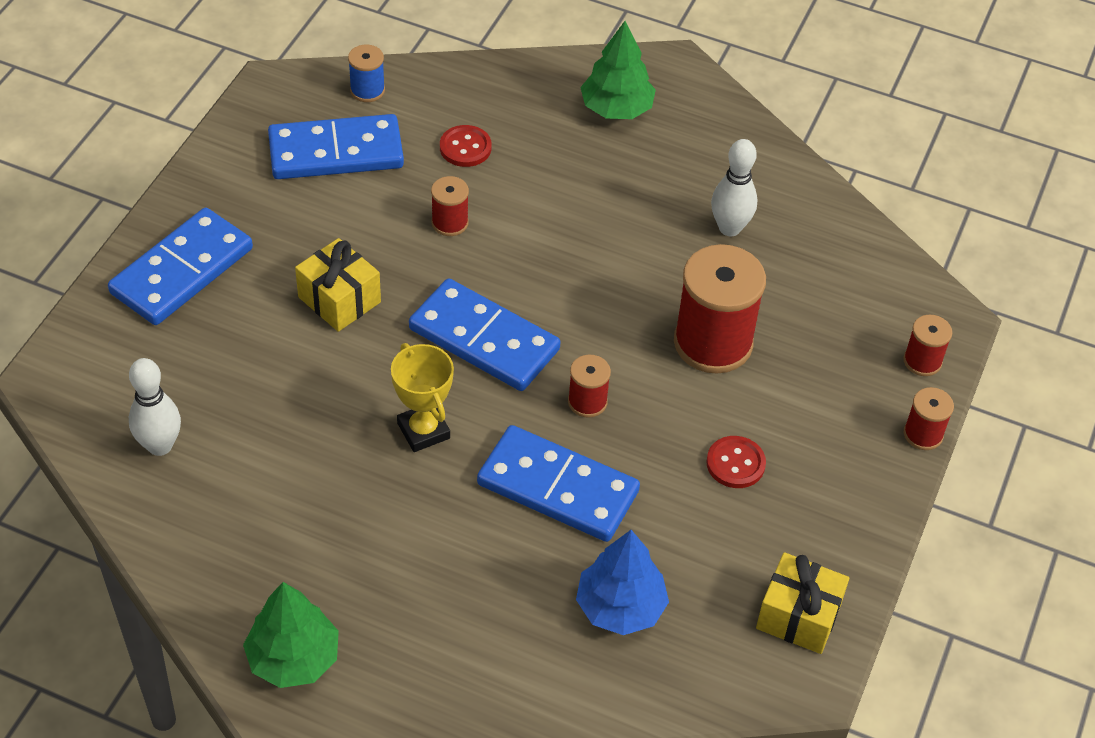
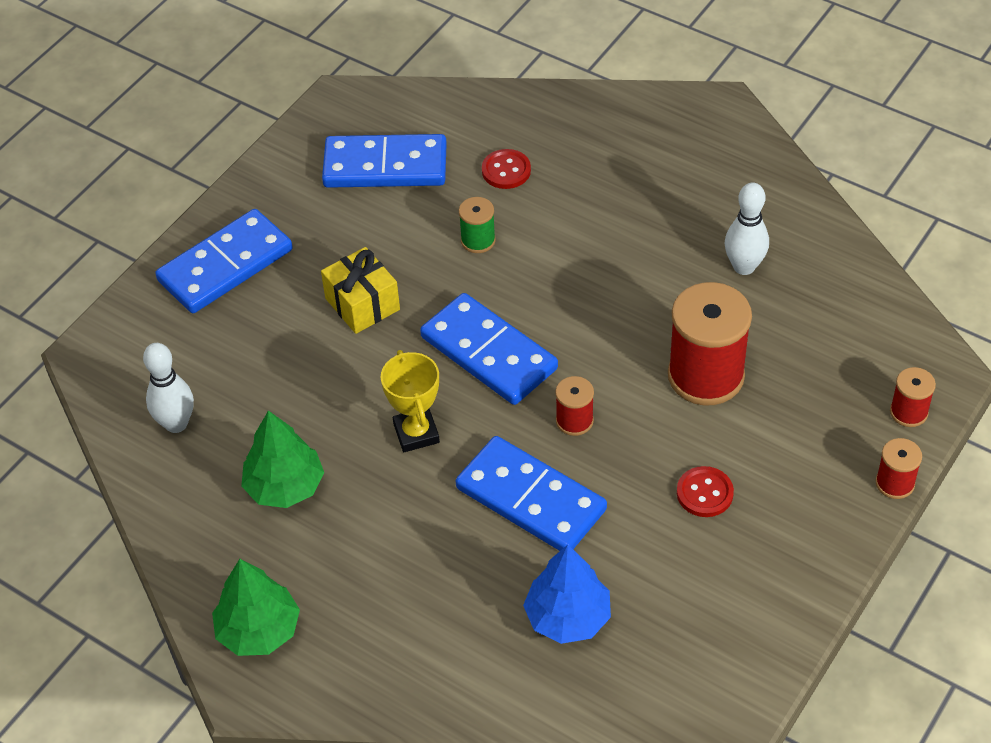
camera: 15 degrees right, 0 degrees up
(367, 90) = (425, 110): blue spool -> none
(450, 223) = (478, 240): red spool -> green spool
(616, 108) = (657, 143): green tree -> green tree (285, 486)
(798, 616) = (736, 645): yellow gift -> none

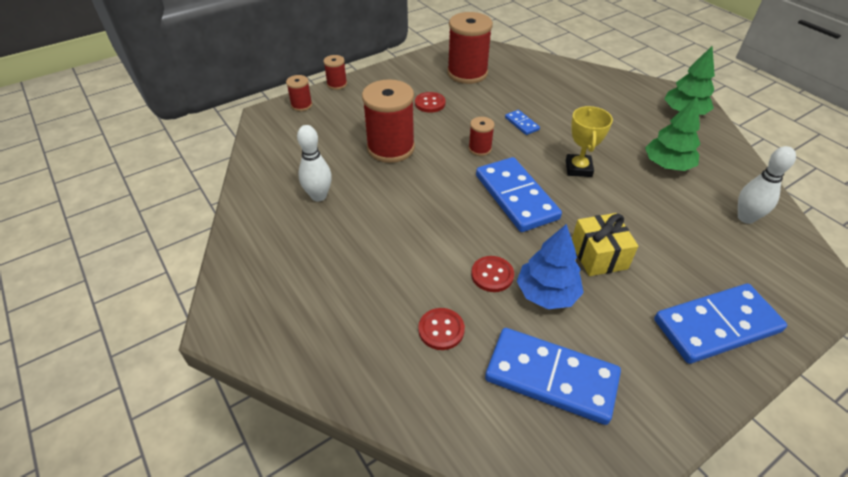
camera: 160 degrees left, 5 degrees down
(478, 240) = (492, 275): green spool -> red button
(531, 499) = (521, 124): blue domino -> blue domino, size x0.44
(567, 617) = (524, 81): blue tree -> blue tree (547, 293)
(684, 603) = (467, 73): none -> red spool

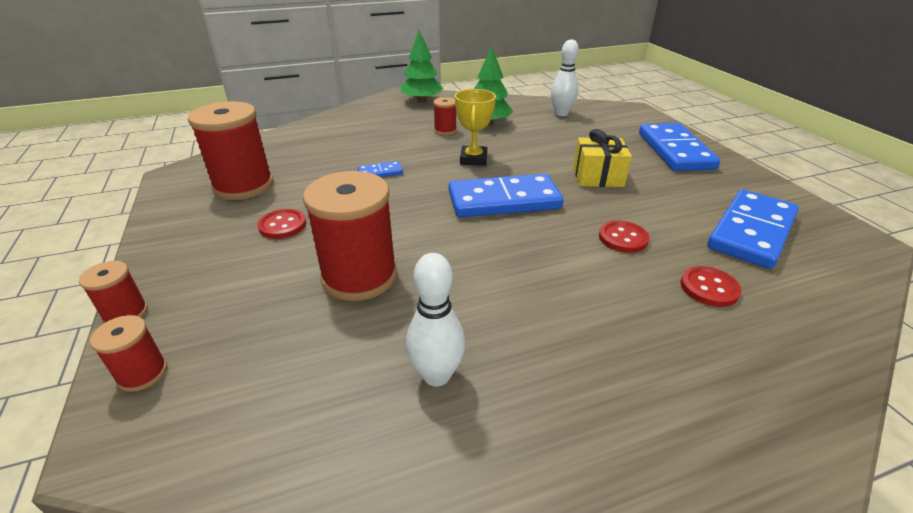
camera: 75 degrees left, 10 degrees down
(480, 149) = (408, 206): red spool -> red spool (445, 130)
(547, 293) = (647, 212): blue tree -> none
(578, 168) = (473, 159): yellow trophy -> yellow trophy turned 75 degrees clockwise

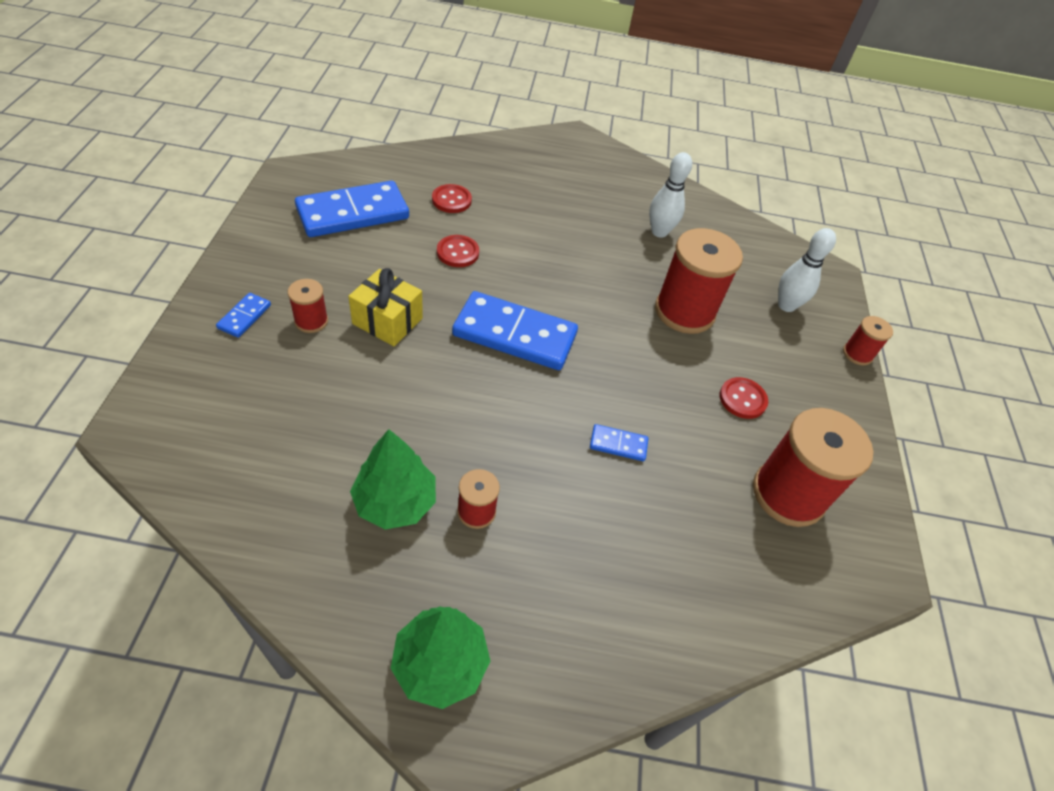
camera: 160 degrees left, 15 degrees up
(142, 373) = (829, 303): red spool -> red spool (311, 321)
(473, 159) = (491, 416): yellow trophy -> none
(561, 113) = (255, 473): white bowling pin -> white bowling pin (786, 305)
(675, 151) = (244, 317): blue domino -> blue domino, size x0.44

